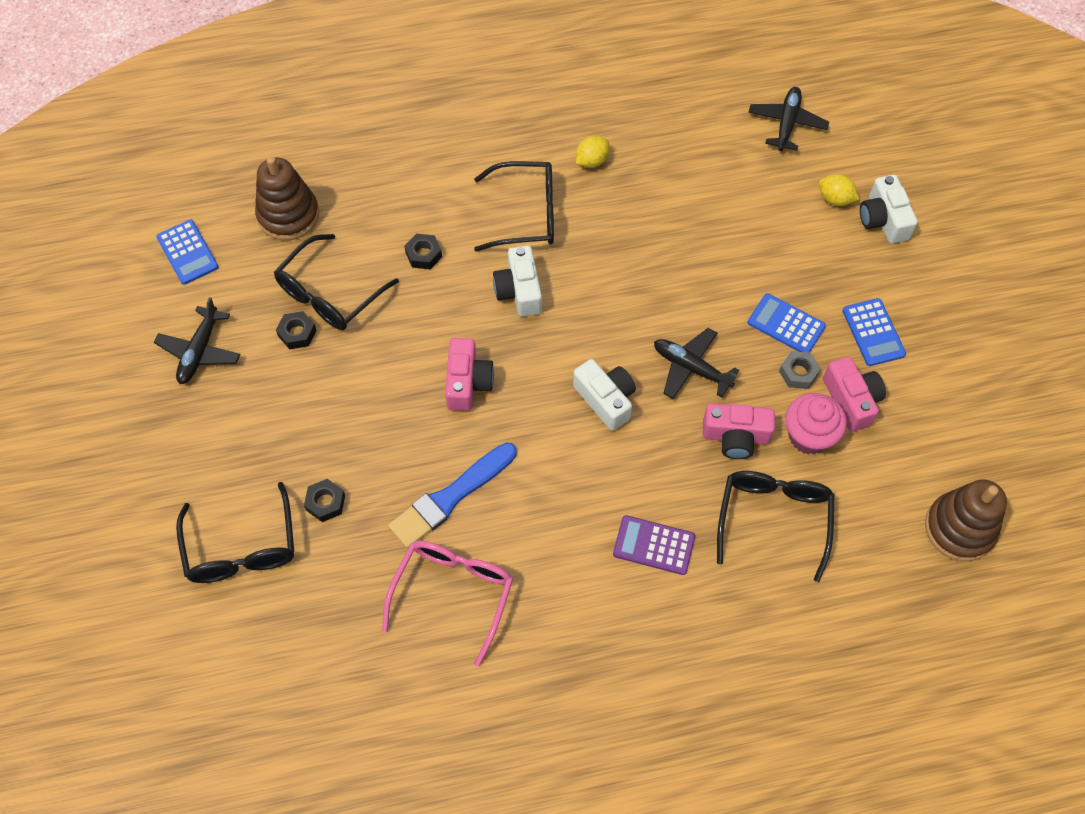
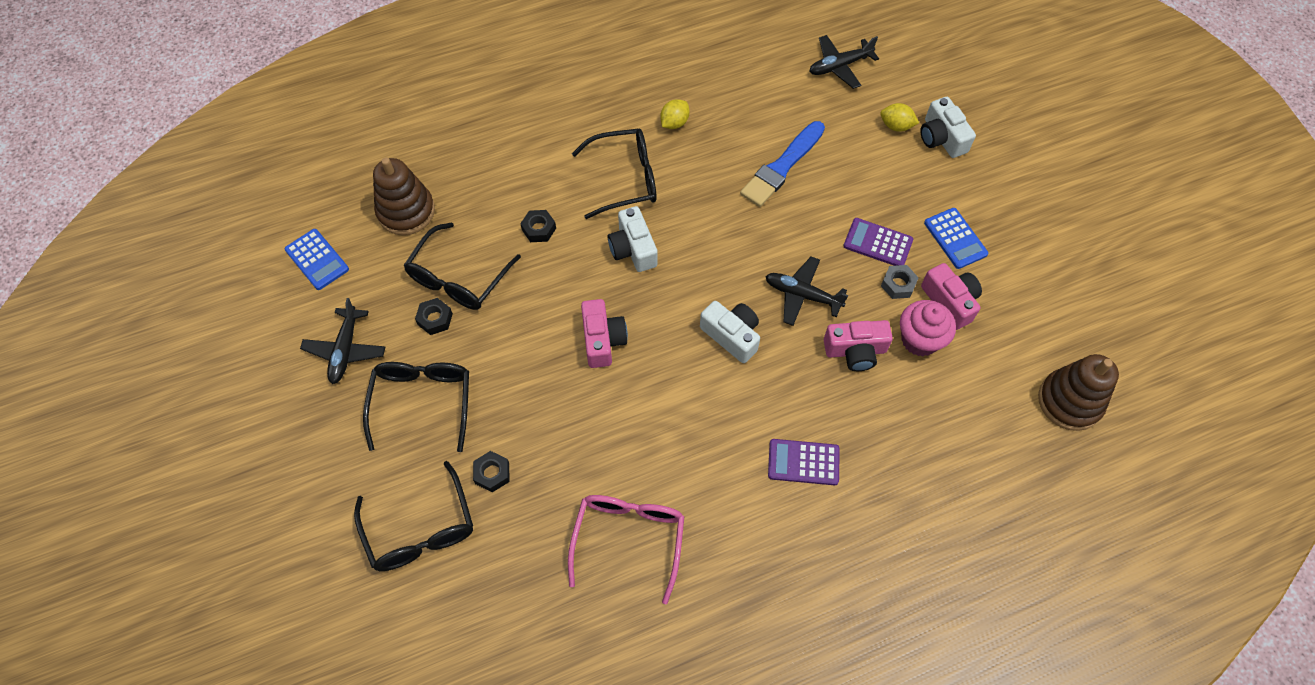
camera: 10 degrees left, 0 degrees up
(451, 497) = (608, 449): blue brush -> blue brush (782, 167)
(773, 518) = (905, 419): black glasses -> black glasses (422, 401)
(786, 324) = (878, 243): blue calculator -> purple calculator
(787, 123) = (839, 66): black plane -> black plane turned 120 degrees counterclockwise

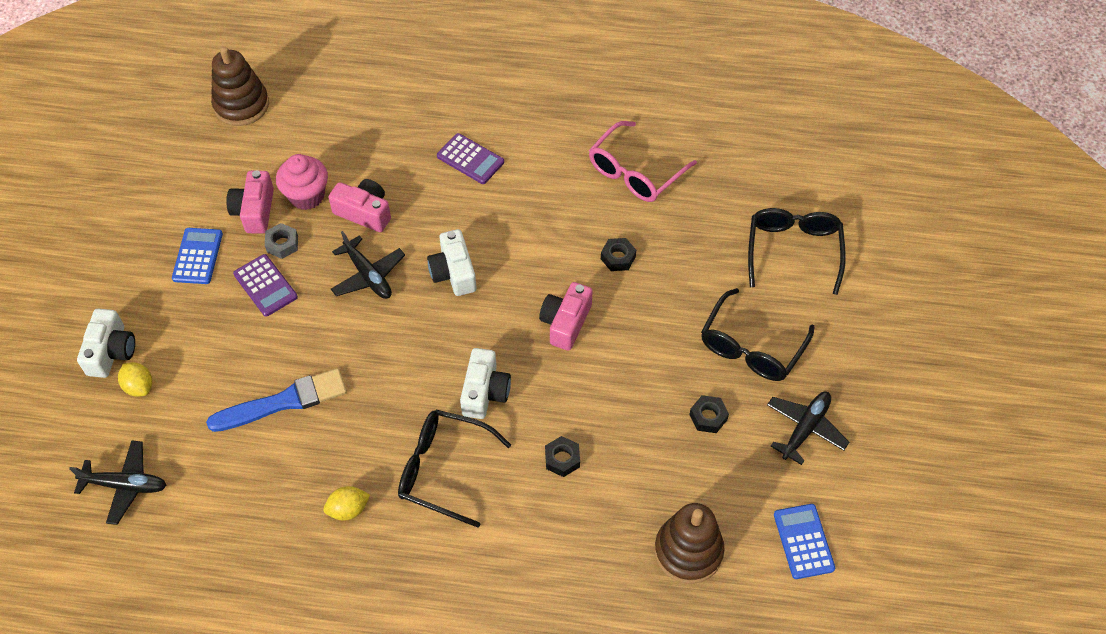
camera: 150 degrees left, 5 degrees down
(458, 278) = (667, 447): black glasses -> none
(492, 473) = (717, 263): black nut -> black nut (618, 257)

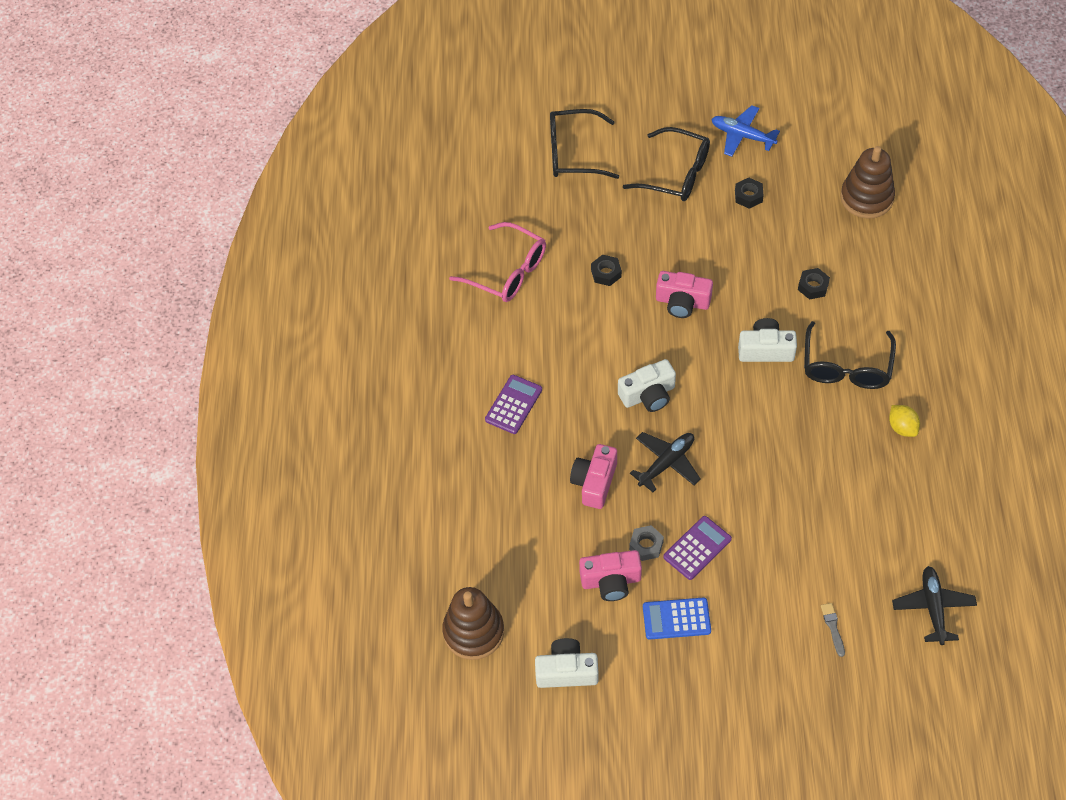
camera: 95 degrees left, 0 degrees up
(111, 351) = (802, 665): white camera -> white camera (566, 671)
(139, 386) = (833, 627): yellow lemon -> grey brush
(283, 402) = (816, 501): blue brush -> none
(307, 196) = (584, 538): pink cupcake -> none
(803, 541) = (837, 131): blue calculator -> none
(805, 429) = (742, 136): black plane -> blue plane

